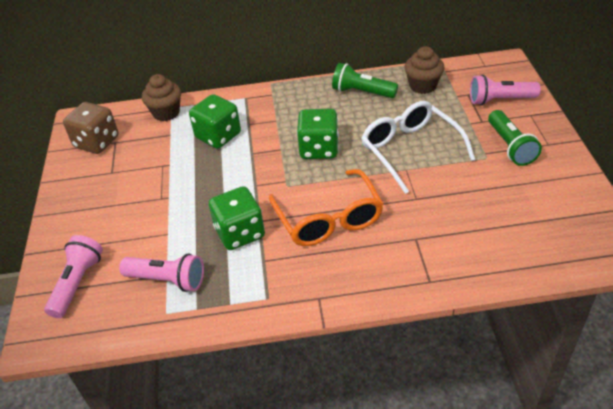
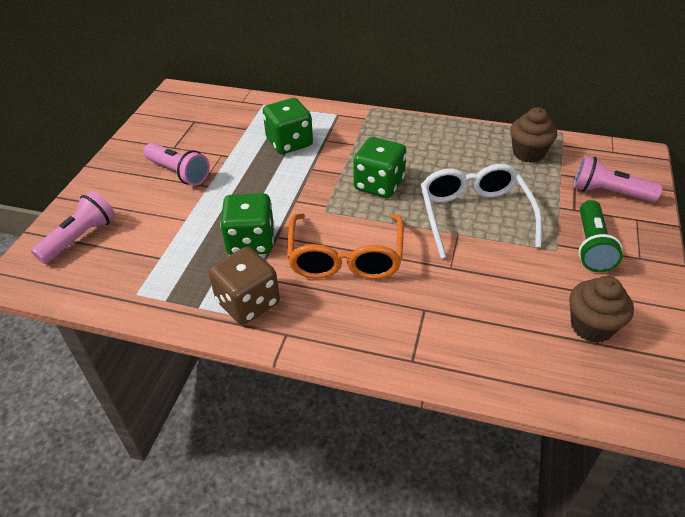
camera: 20 degrees right, 0 degrees up
(97, 142) = (178, 116): brown dice -> brown dice (248, 303)
(166, 113) = (256, 107): brown cupcake -> brown cupcake (591, 326)
(167, 280) = (157, 263): pink flashlight -> pink flashlight (179, 173)
(362, 92) = (458, 141): green flashlight -> none

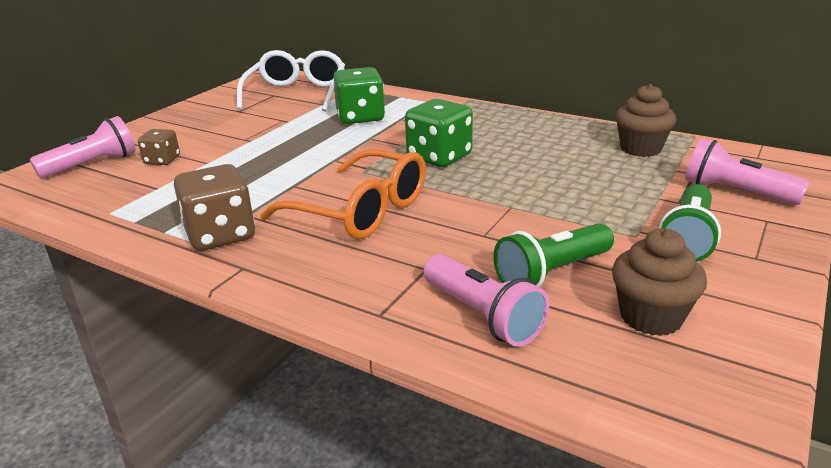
camera: 15 degrees right, 15 degrees down
(143, 223) = (162, 160): none -> brown dice
(179, 173) = (228, 128): pink flashlight -> pink flashlight (482, 315)
(251, 242) = (262, 186): green dice -> none
(345, 257) = (360, 210): orange glasses -> orange glasses turned 75 degrees counterclockwise
(474, 216) = (541, 194): white glasses -> white glasses (296, 94)
(513, 297) = (552, 272): none -> green flashlight

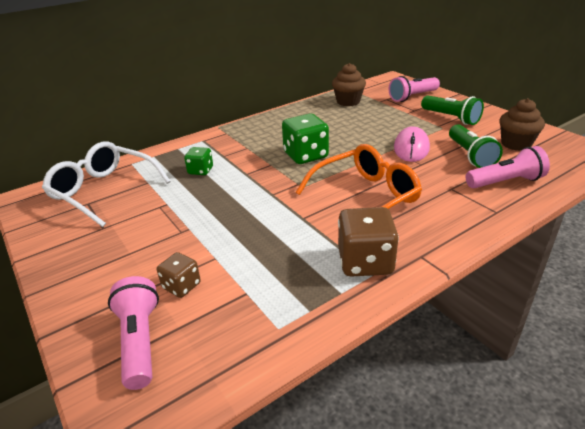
camera: 65 degrees left, 5 degrees up
(360, 117) = (200, 170): green dice -> green dice, size x0.57
(529, 220) = (411, 148): none -> pink mouse

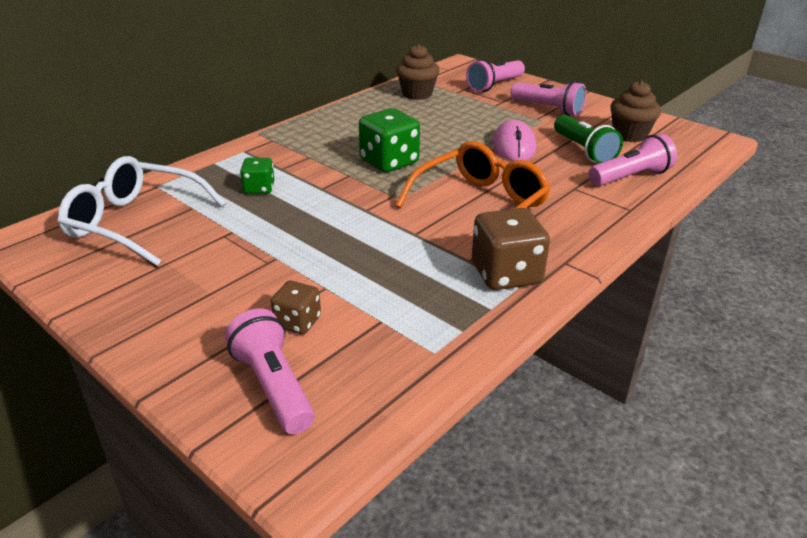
camera: 15 degrees left, 0 degrees up
(451, 118) = (548, 109): green flashlight -> pink flashlight

